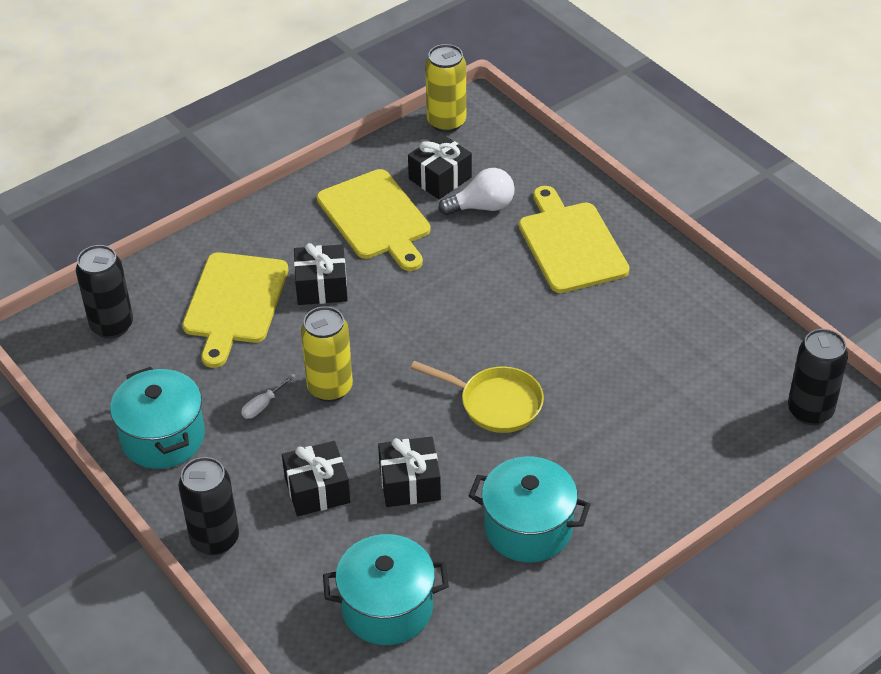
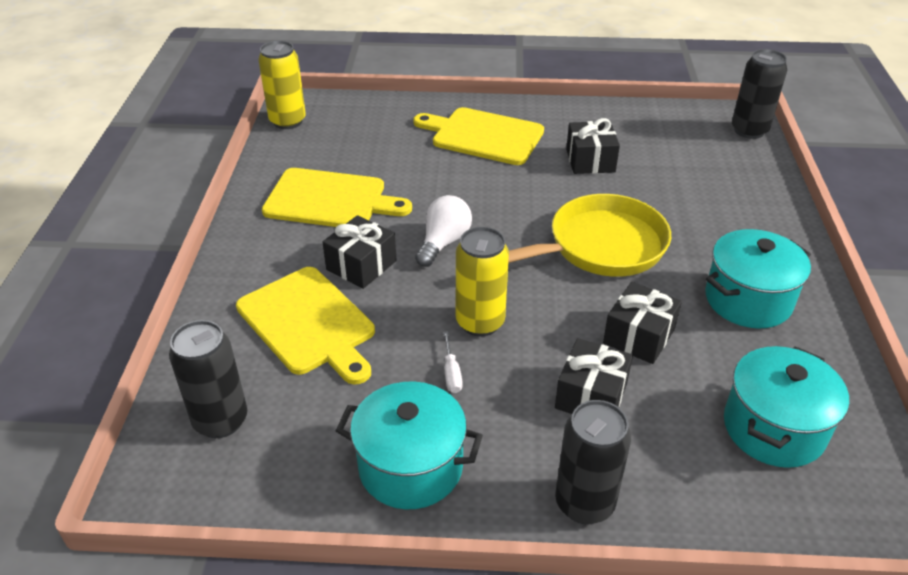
camera: 50 degrees left, 5 degrees down
(440, 178) = (337, 152): black gift -> black gift (590, 160)
(482, 207) = (393, 150): white light bulb -> white light bulb (443, 242)
(495, 403) = (599, 247): yellow pan -> yellow pan, size x1.50

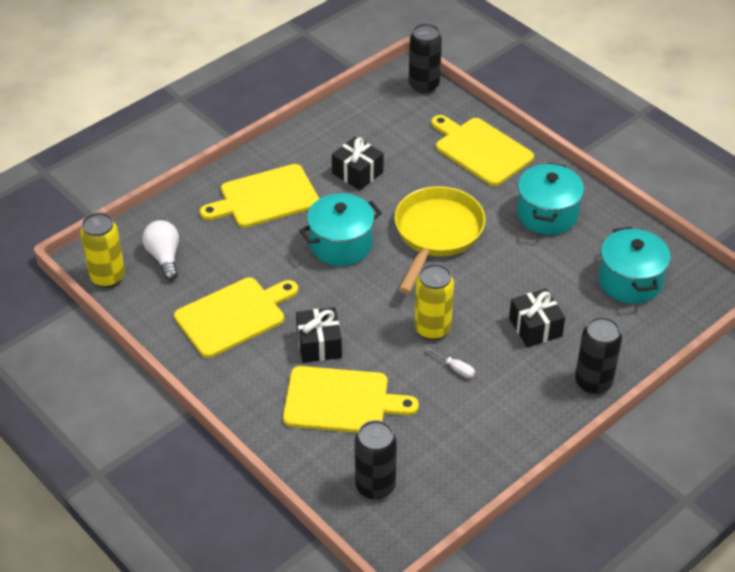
camera: 45 degrees left, 5 degrees up
(410, 467) = (499, 429): turquoise pot -> turquoise pot (341, 244)
(443, 242) = (346, 294): white light bulb -> white light bulb (164, 257)
(639, 336) = (520, 276): black gift -> none
(743, 206) = (481, 150): none -> yellow cutting board

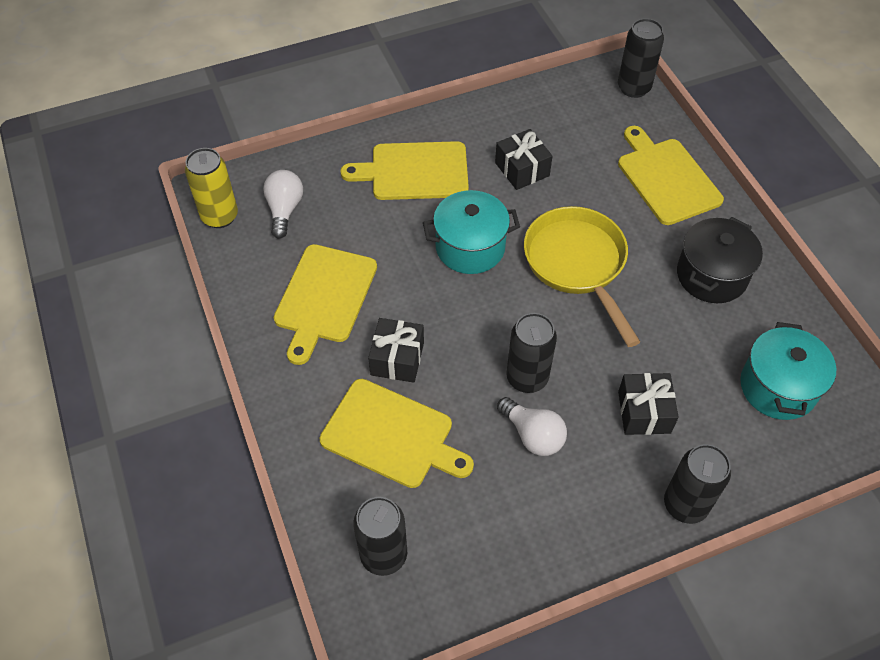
camera: 20 degrees right, 10 degrees up
(234, 316) = (324, 297): yellow cutting board -> yellow cutting board turned 120 degrees clockwise
(432, 329) = (527, 378): yellow can -> black can
(436, 234) = (577, 264): yellow pan -> yellow pan turned 60 degrees counterclockwise
(455, 368) = (533, 435): white screwdriver -> white light bulb
(547, 214) = (711, 275): turquoise pot -> black pot

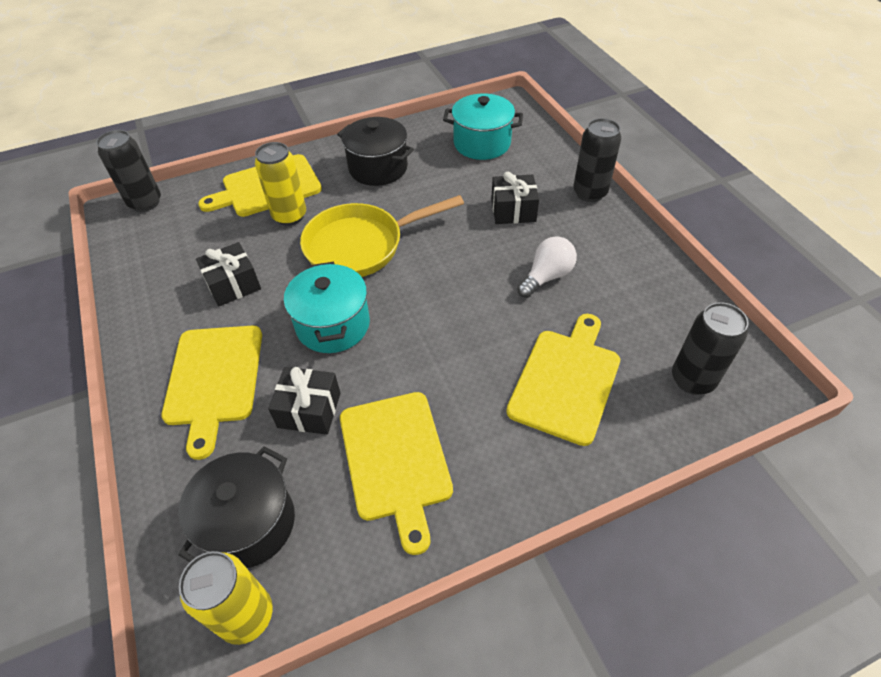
camera: 90 degrees left, 5 degrees down
(284, 210) = (249, 523): white light bulb -> black pot
(324, 297) = (395, 460): yellow cutting board -> yellow cutting board turned 60 degrees clockwise
(397, 359) = (475, 381): black gift -> black gift (309, 410)
(527, 378) = (488, 280): black can -> none
(621, 201) = (289, 216): none -> yellow can

